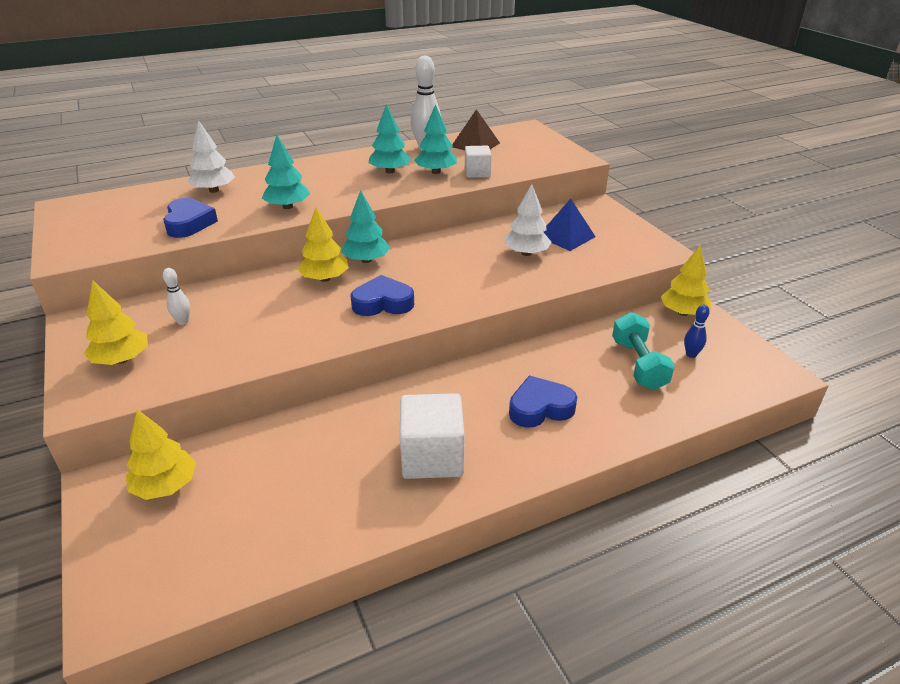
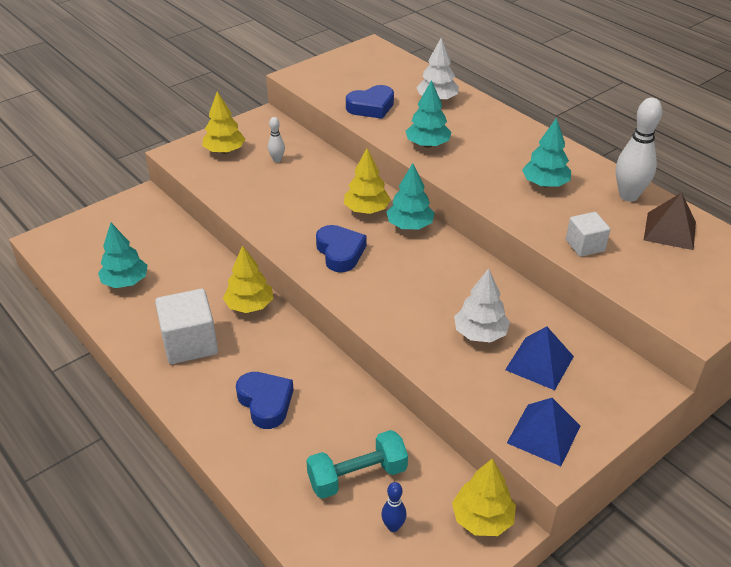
camera: 75 degrees right, 5 degrees up
(165, 486) = (143, 223): yellow tree -> yellow tree (249, 305)
(436, 172) = (566, 215): turquoise tree -> turquoise tree (125, 282)
(638, 249) = (544, 434): none -> blue pyramid

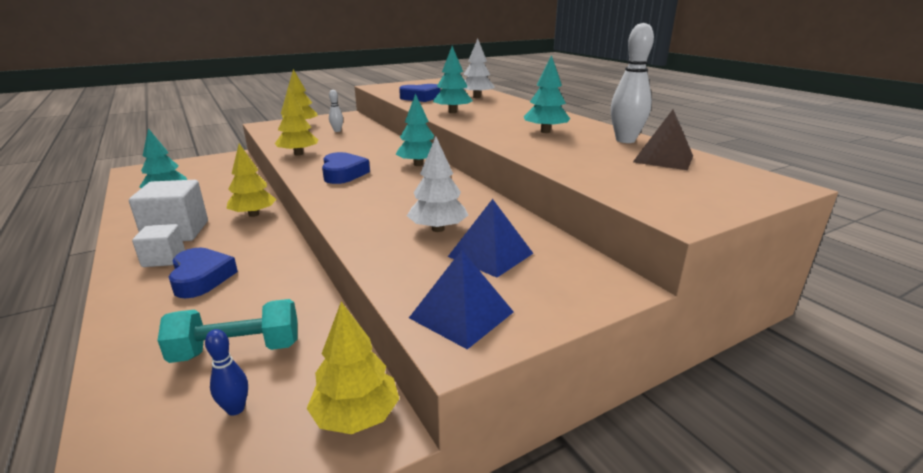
camera: 10 degrees right, 15 degrees down
(366, 210) = (387, 155): yellow tree -> yellow tree (298, 154)
(585, 245) = (567, 161): white cube -> white cube (164, 259)

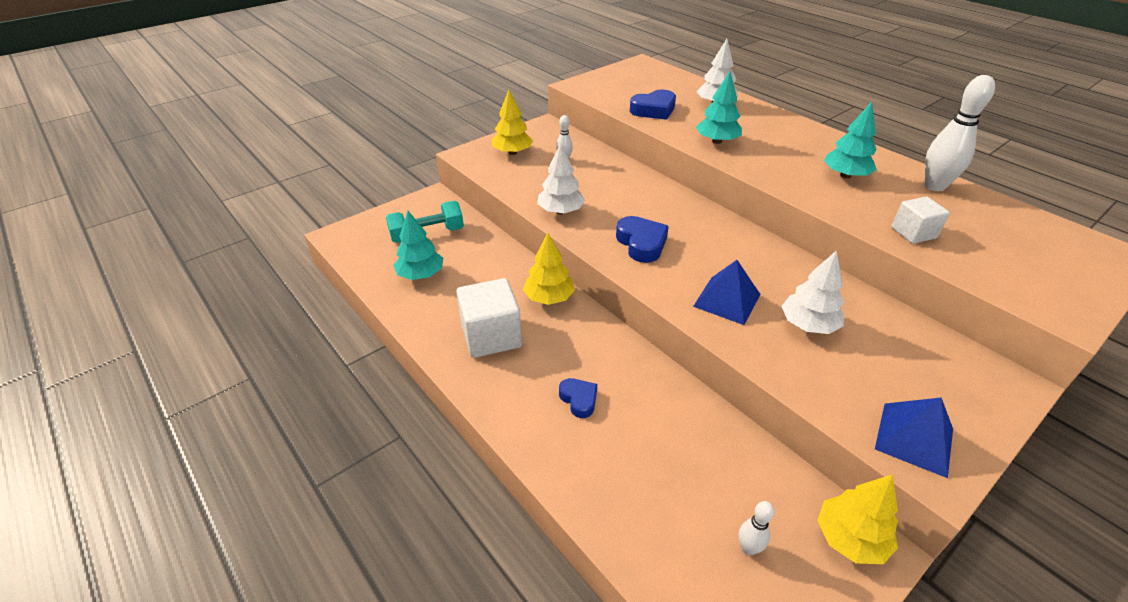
camera: 10 degrees left, 15 degrees up
(164, 259) = (515, 378): white cube -> white cube (913, 233)
(201, 278) = (579, 399): blue heart -> blue heart, size x0.63
(235, 409) = (748, 548): blue bowling pin -> white bowling pin
(237, 350) = (694, 485): turquoise dumbbell -> turquoise dumbbell (427, 234)
(298, 154) = (560, 211): yellow tree -> white tree
(418, 164) = (706, 218): turquoise tree -> none
(490, 255) = (882, 356): blue pyramid -> blue pyramid (727, 300)
(663, 159) = (992, 218): brown pyramid -> none

